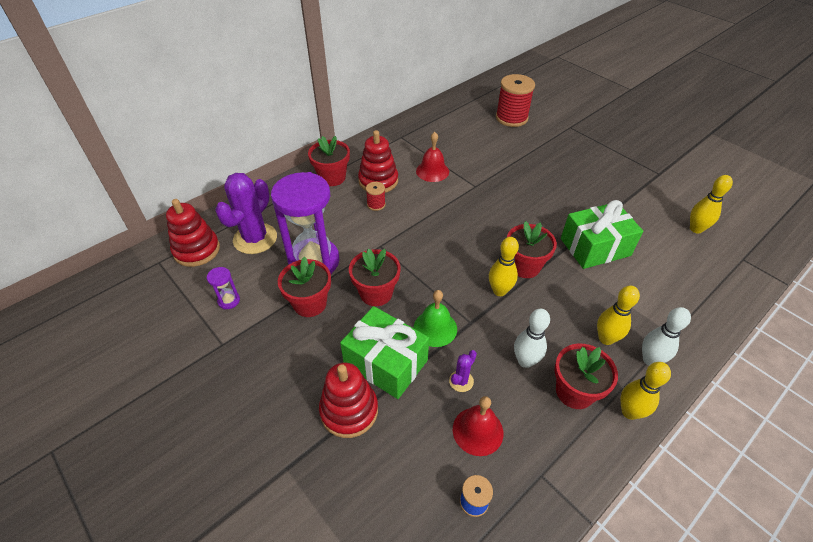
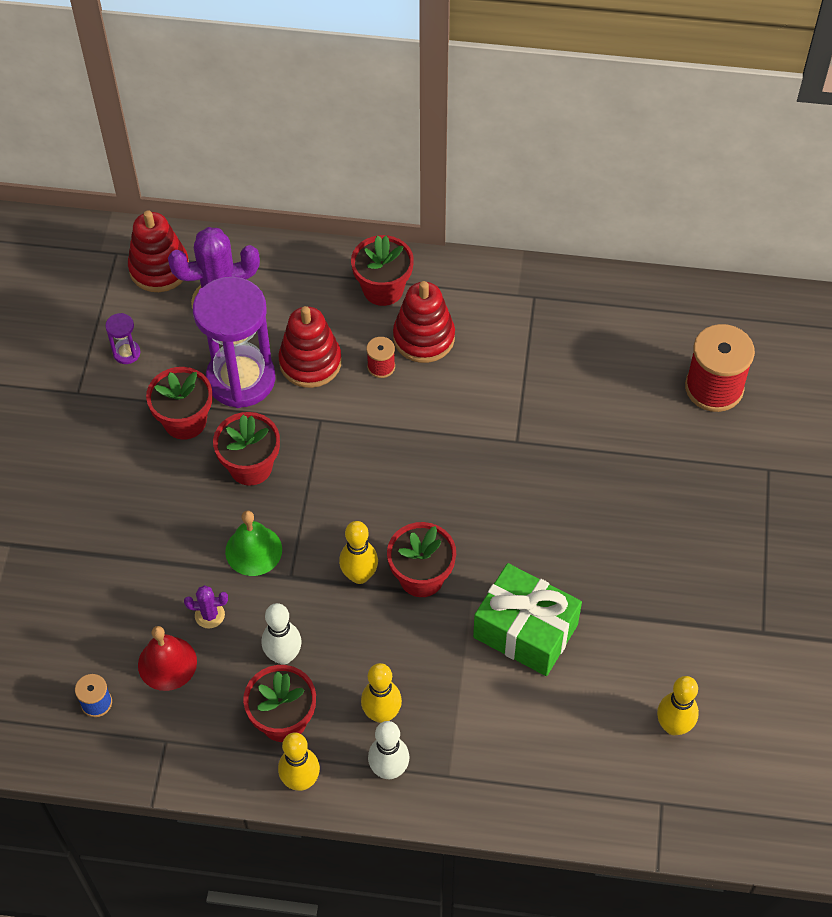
camera: 50 degrees right, 10 degrees up
(349, 410) = (99, 547): red stacking toy -> red stacking toy (310, 362)
(386, 362) = (175, 538): green gift -> none
(432, 171) = (499, 378): red bell -> none

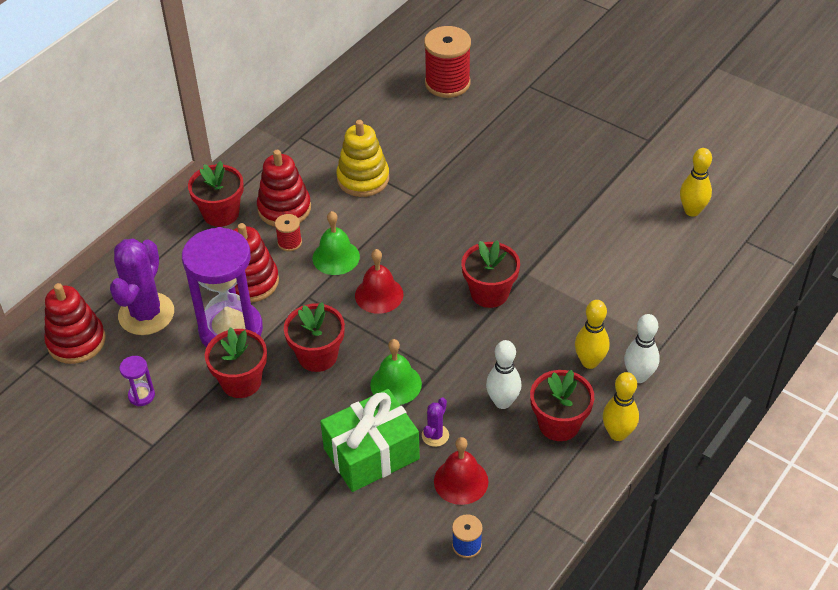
camera: 60 degrees left, 10 degrees down
(359, 479) = (379, 295): none -> red bell
(359, 575) = (463, 328): yellow bowling pin -> none
(386, 416) = (336, 257): none -> green bell
(511, 383) = (363, 179): none -> yellow stacking toy
(525, 631) = (572, 254): green gift -> green gift (371, 453)

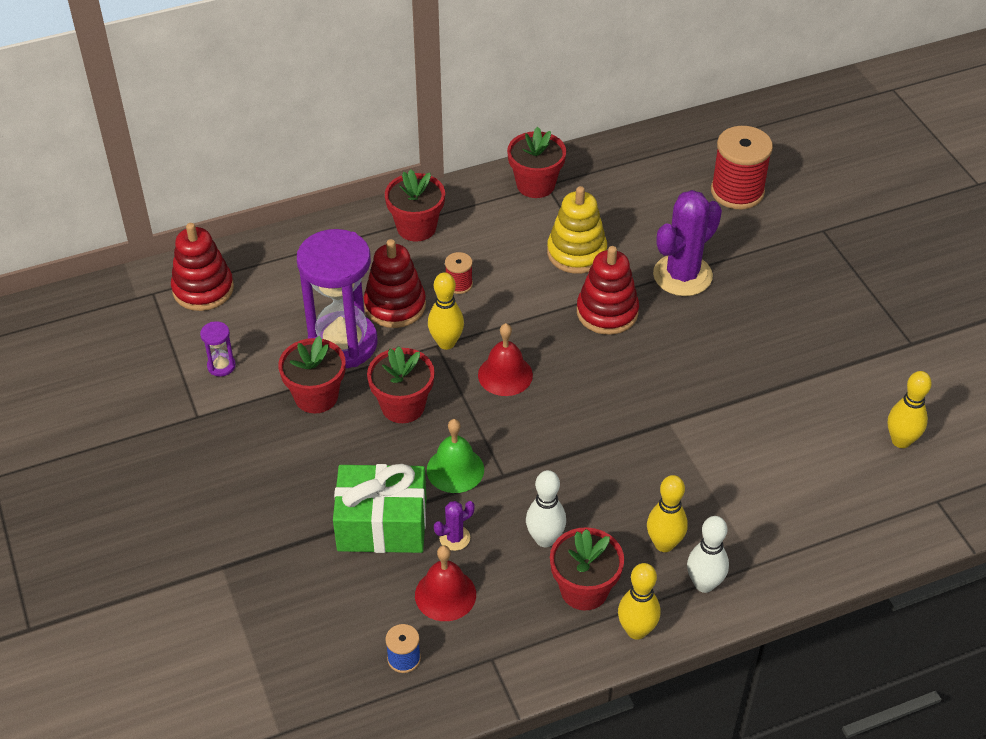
camera: 30 degrees right, 0 degrees up
(146, 314) = (280, 292): purple cactus -> purple cactus (682, 275)
(284, 208) = (478, 249): red stacking toy -> red stacking toy (607, 312)
(314, 292) = (446, 343): none -> yellow bowling pin
(336, 257) = (492, 318): green bell -> none
(489, 293) = (615, 425): red flower pot -> red flower pot (535, 185)

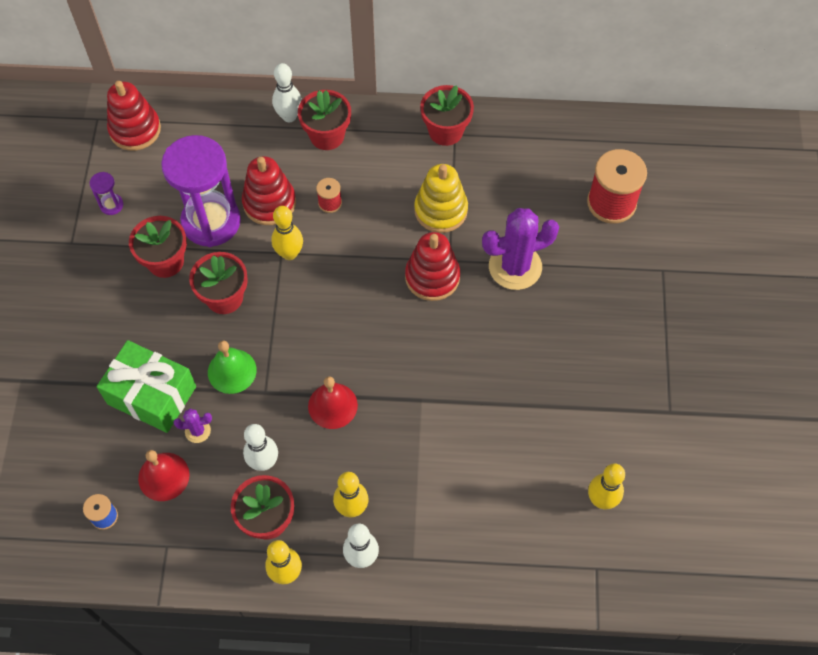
camera: 25 degrees right, 15 degrees up
(365, 223) = (289, 116): none -> white bowling pin
(505, 375) = (318, 302): red bell -> red bell (332, 405)

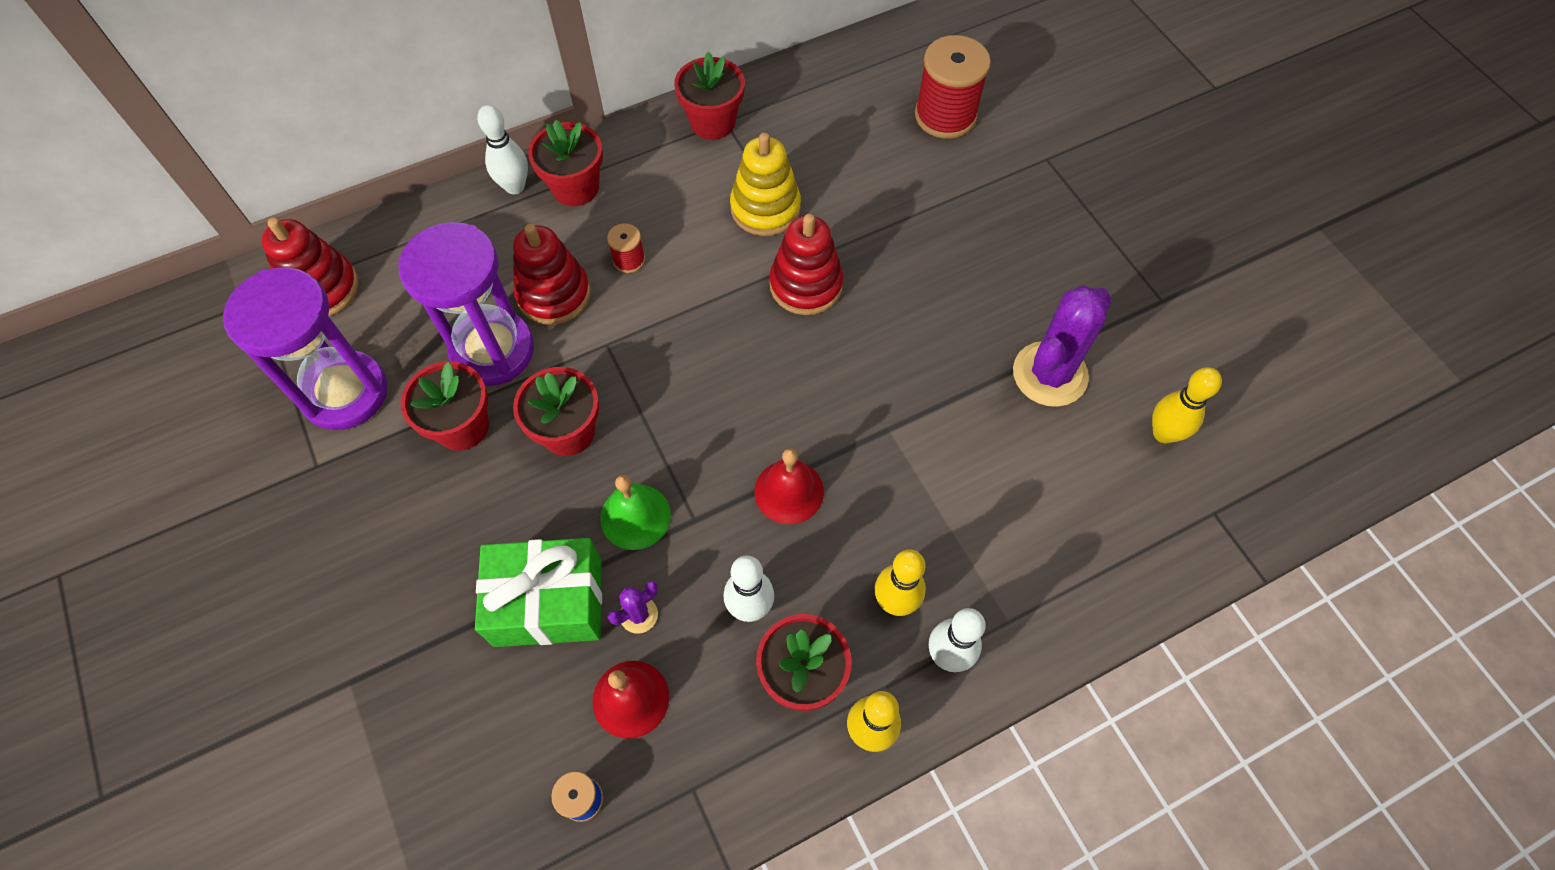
camera: 30 degrees left, 0 degrees up
(111, 205) = (345, 393): purple hourglass -> purple hourglass, size x2.49
(289, 253) = (617, 340): yellow bowling pin -> none
(515, 267) = (890, 229): purple cactus -> purple cactus (1050, 374)

